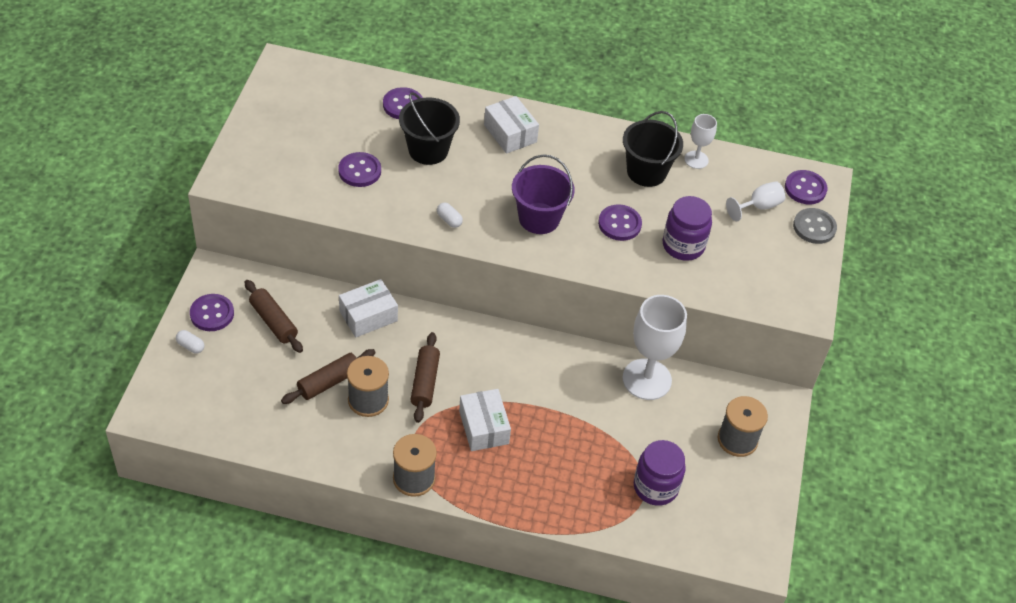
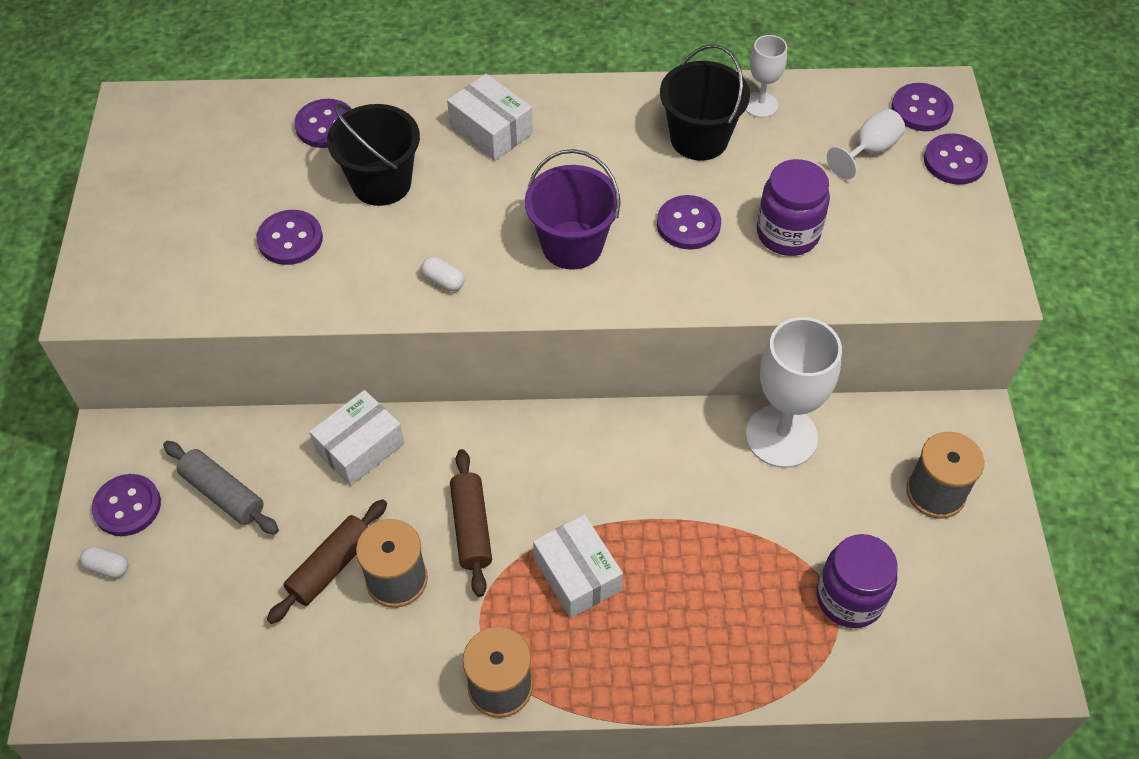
camera: 10 degrees left, 5 degrees up
(273, 321) = (223, 494): brown rolling pin -> grey rolling pin
(814, 227) = (954, 161): grey button -> purple button

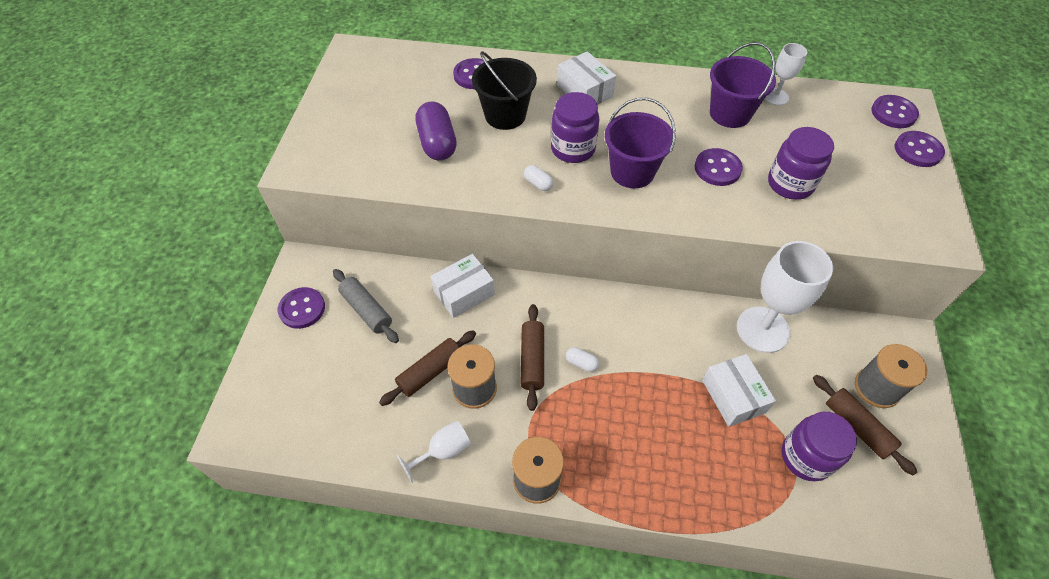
camera: 10 degrees right, 0 degrees up
(107, 567) = (280, 348): white capsule -> white capsule (581, 363)
(290, 239) = (437, 143): purple button -> purple capsule
(485, 222) = (573, 149): none -> purple jar
(577, 574) = (603, 406): white box -> white box (733, 396)
(699, 139) = (730, 113): black bucket -> purple bucket
(869, 150) = (854, 136): white goblet -> white goblet (443, 451)
(912, 549) = (857, 427): none -> brown rolling pin

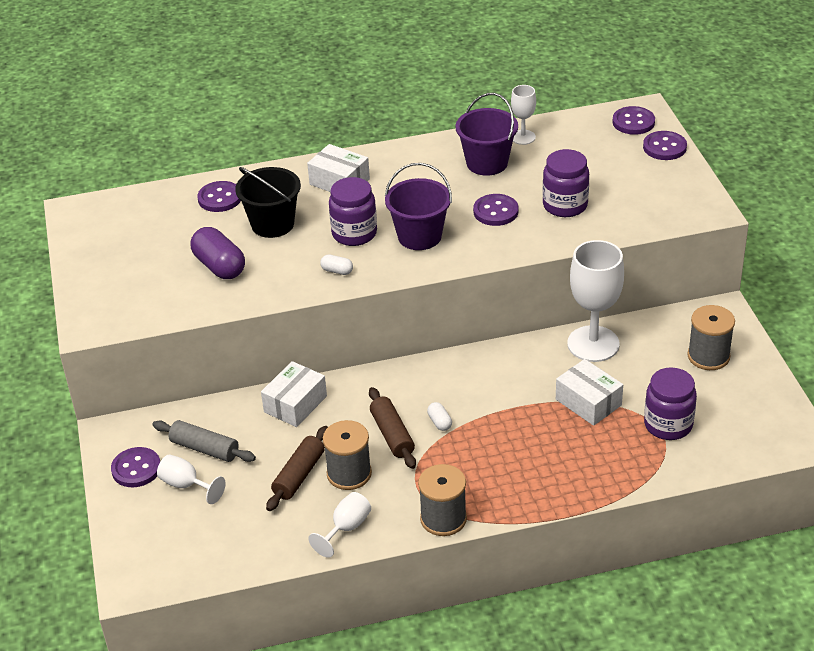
camera: 20 degrees left, 15 degrees down
(332, 343) = (186, 485): none -> white goblet
(581, 363) = (439, 422): white capsule -> white capsule turned 60 degrees clockwise
(857, 427) = (702, 390): brown rolling pin -> none

